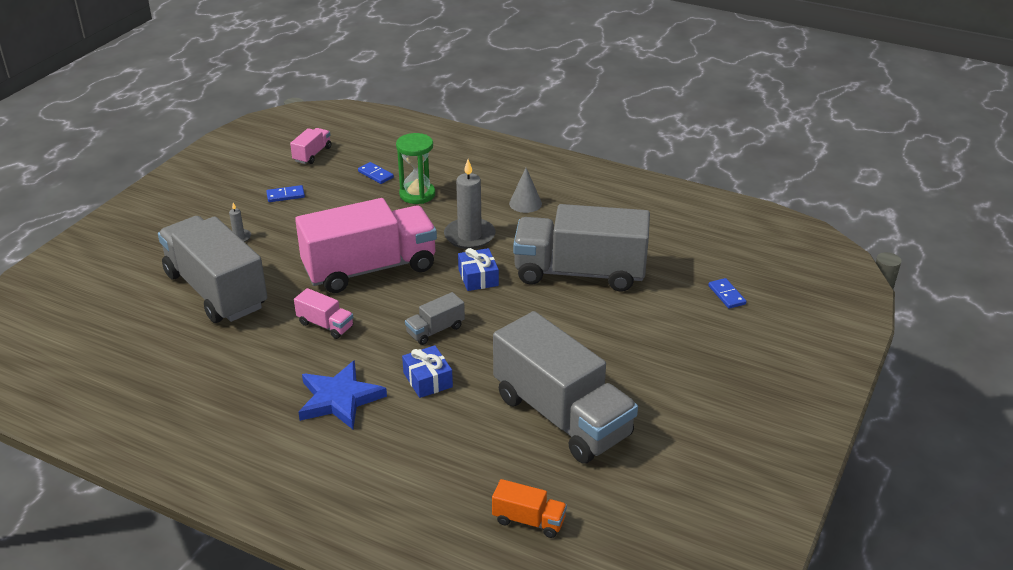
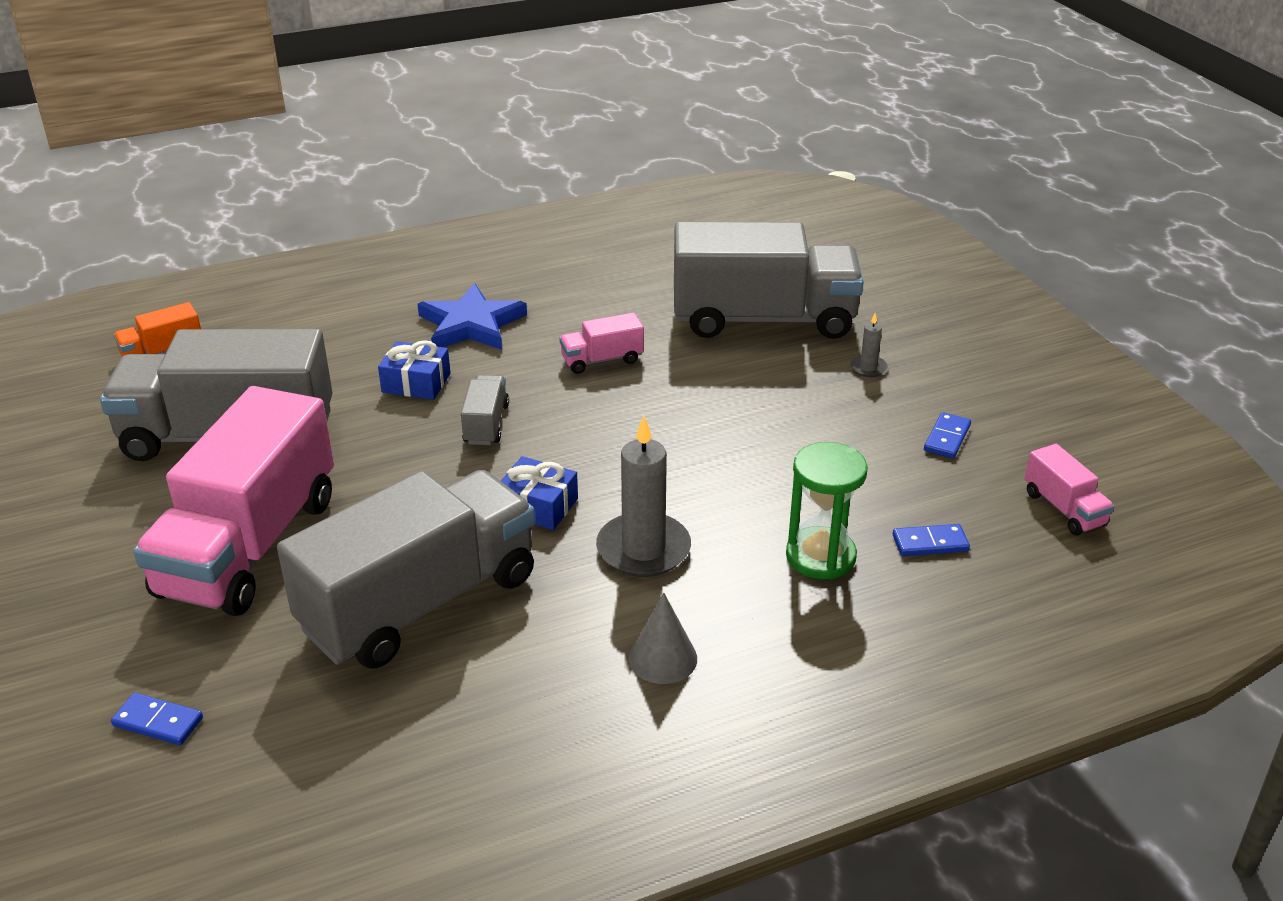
camera: 130 degrees right, 0 degrees up
(370, 269) = (673, 432): pink truck -> pink truck (249, 546)

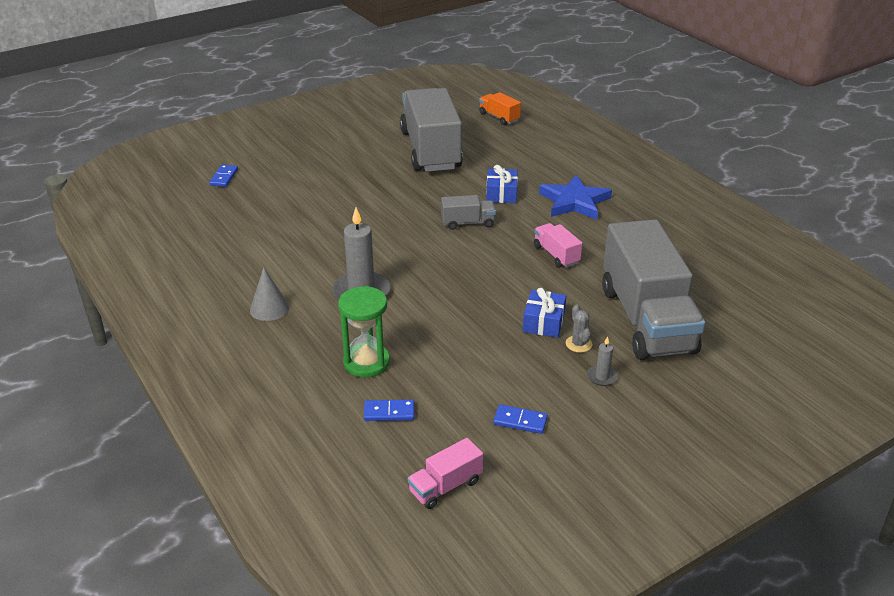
camera: 80 degrees right, 0 degrees up
(249, 546) = (343, 174): pink truck -> none
(420, 603) = (306, 227): grey truck -> none
(538, 506) = (394, 251): blue gift -> blue gift (544, 322)
(803, 374) = (578, 344): none -> grey cactus
(930, 543) = (389, 412): blue domino -> blue domino turned 75 degrees counterclockwise

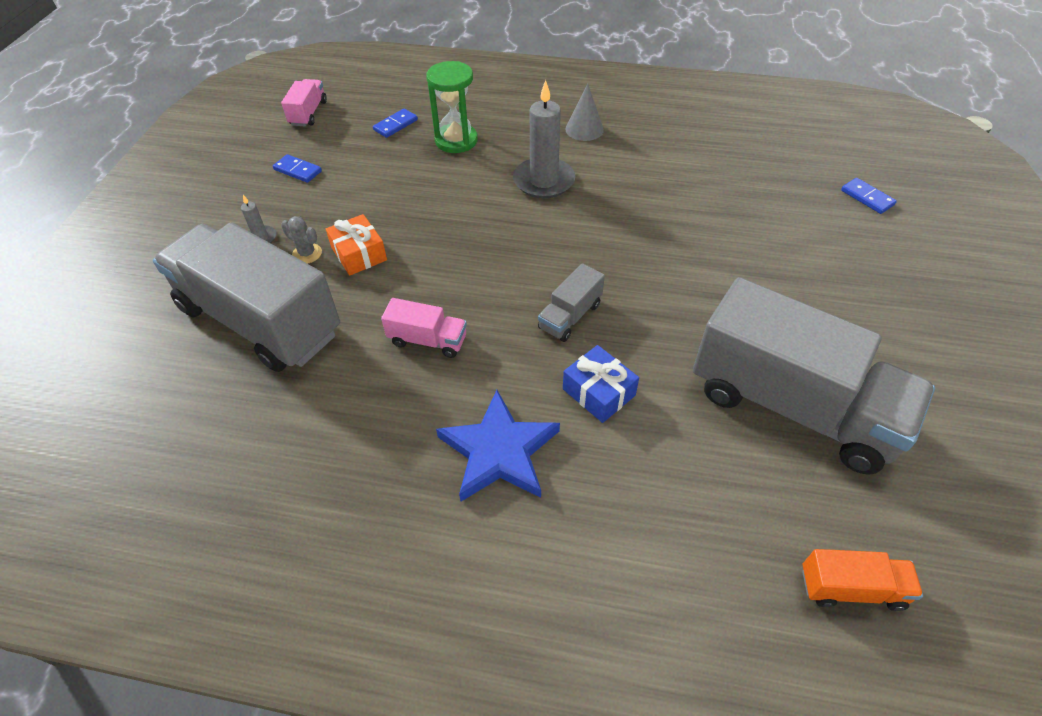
camera: 135 degrees right, 15 degrees up
(520, 421) = (298, 170): blue domino -> blue domino turned 60 degrees clockwise
(544, 322) = (359, 254): blue gift -> orange gift

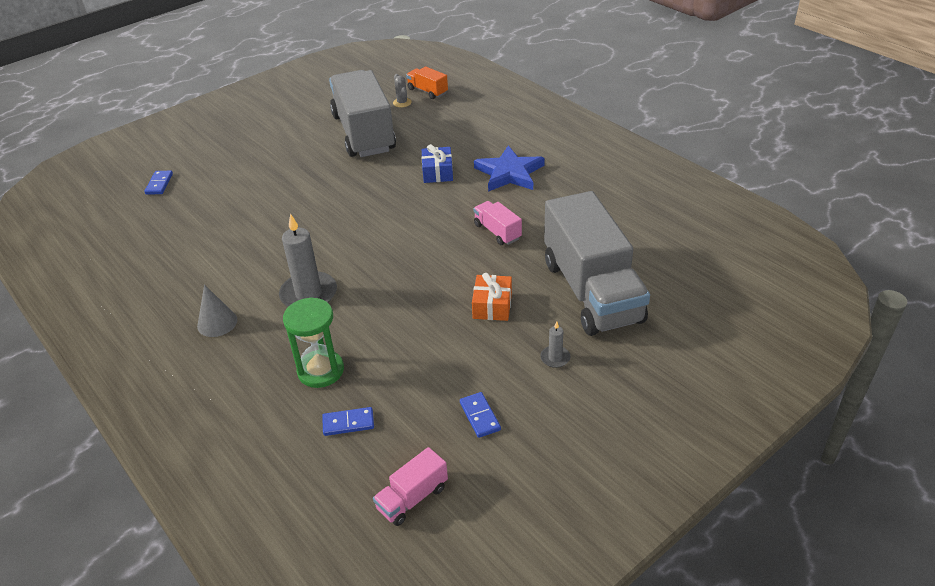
camera: 140 degrees left, 10 degrees down
(307, 253) = (529, 325): grey cactus -> grey cactus (402, 103)
(570, 316) = (407, 207): grey truck -> none

